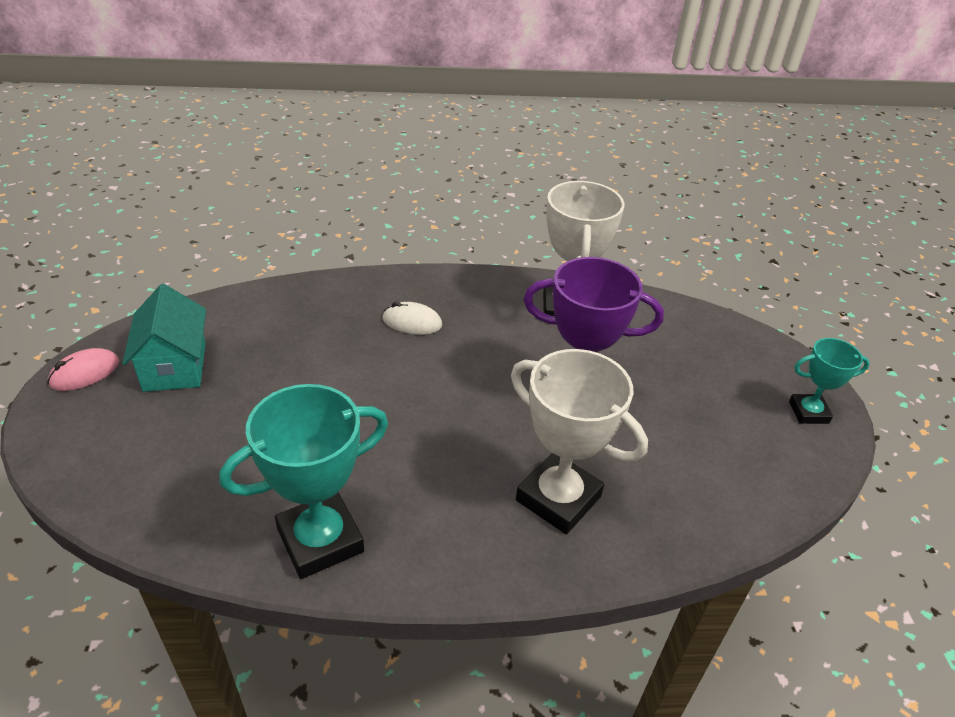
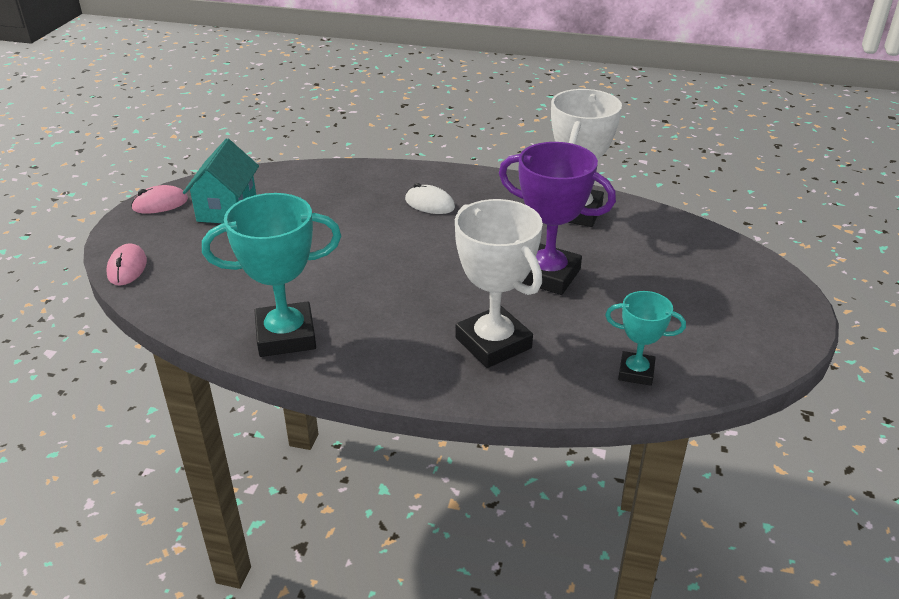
camera: 20 degrees right, 5 degrees down
(75, 479) = (127, 268): none -> pink mouse
(808, 412) = (771, 321): turquoise trophy -> turquoise trophy (636, 372)

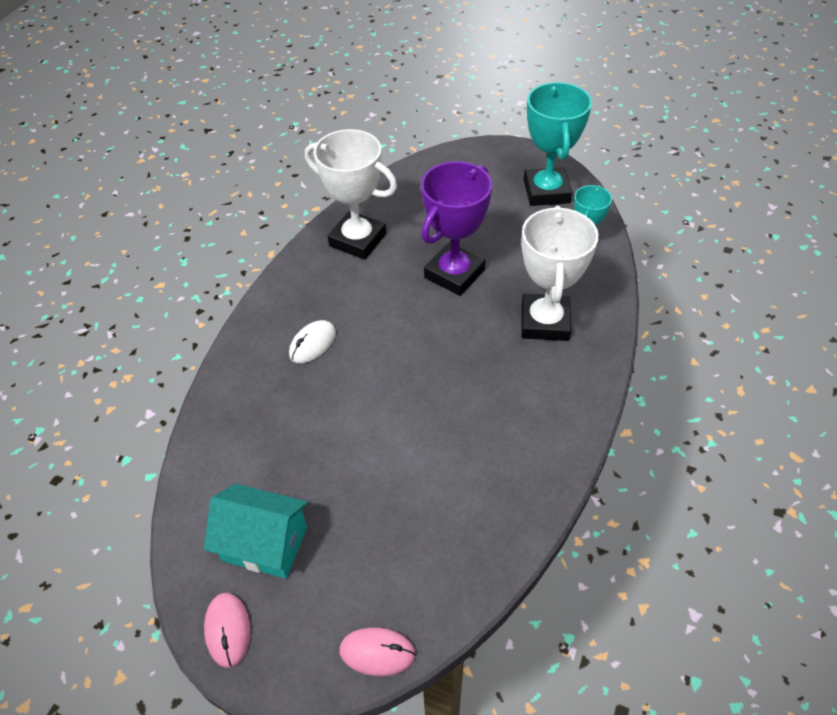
camera: 80 degrees left, 15 degrees up
(286, 336) = (524, 475): turquoise trophy -> turquoise trophy (546, 191)
(493, 343) = (545, 322): white trophy -> white trophy turned 60 degrees counterclockwise

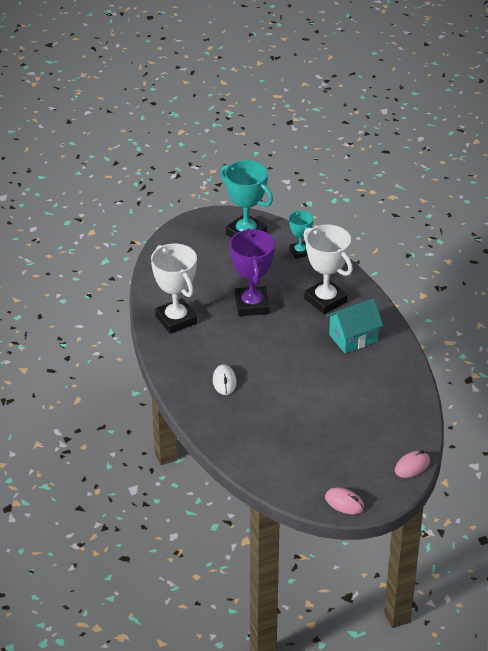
camera: 45 degrees left, 10 degrees down
(265, 544) = (317, 467): turquoise house -> turquoise house (353, 338)
(357, 240) = (176, 320): white trophy -> white trophy turned 75 degrees clockwise

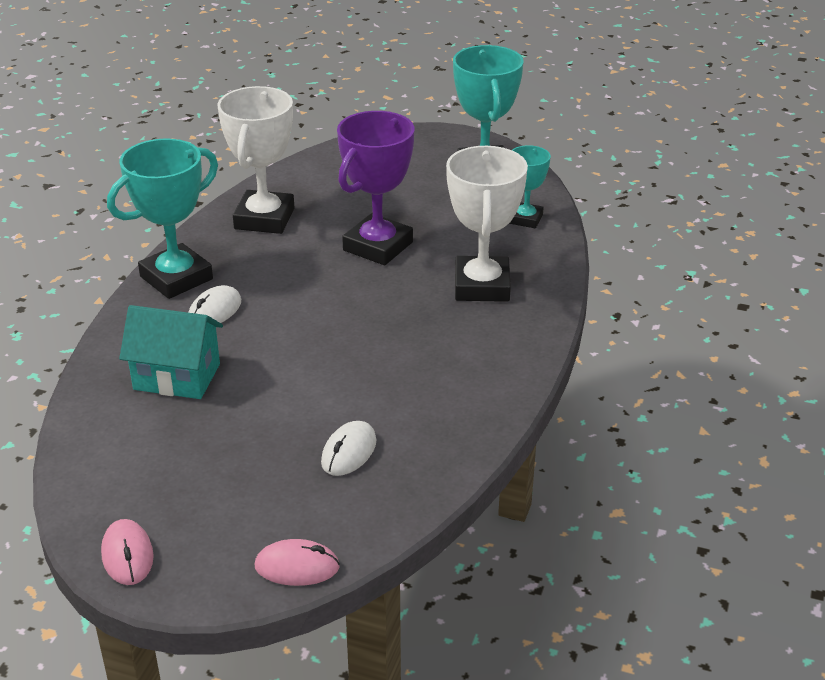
camera: 40 degrees right, 5 degrees down
(181, 375) = (176, 278): none -> turquoise trophy
(353, 338) = (456, 348): turquoise house -> turquoise house (177, 376)
(371, 410) = (349, 452): none -> white mouse

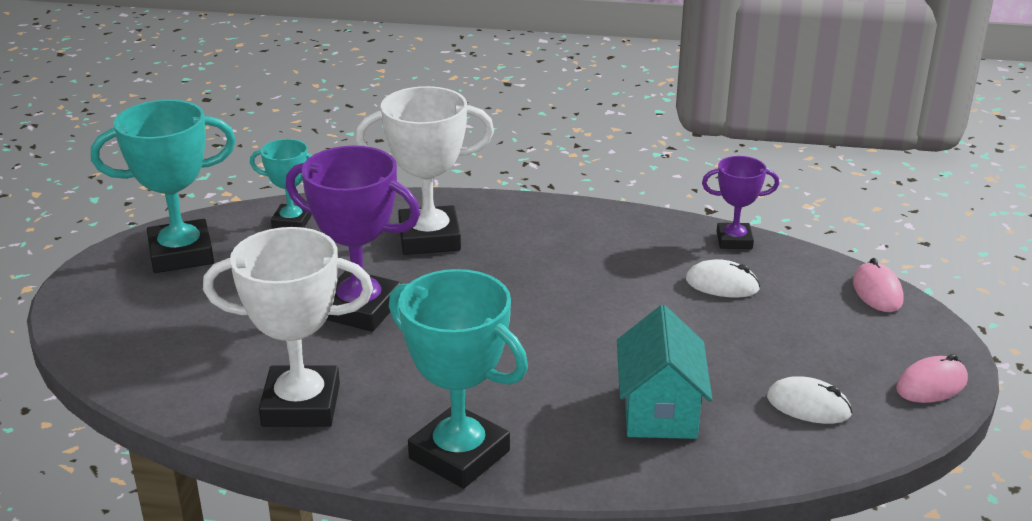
camera: 100 degrees left, 5 degrees down
(214, 311) = (525, 407): white mouse -> white mouse (808, 406)
(432, 480) = (734, 240): none -> purple trophy

